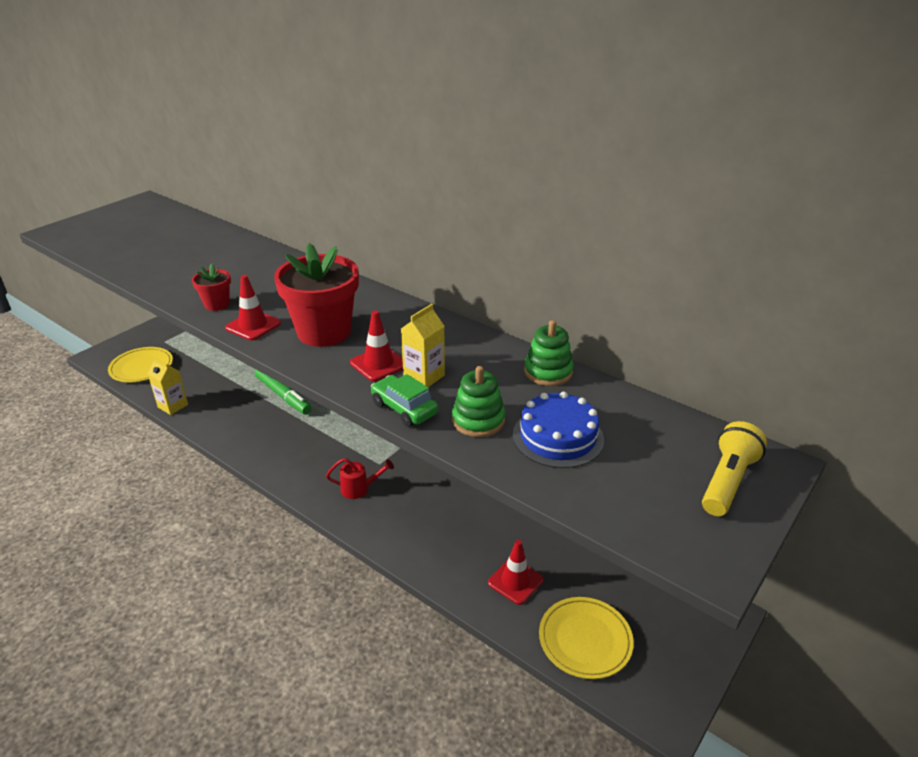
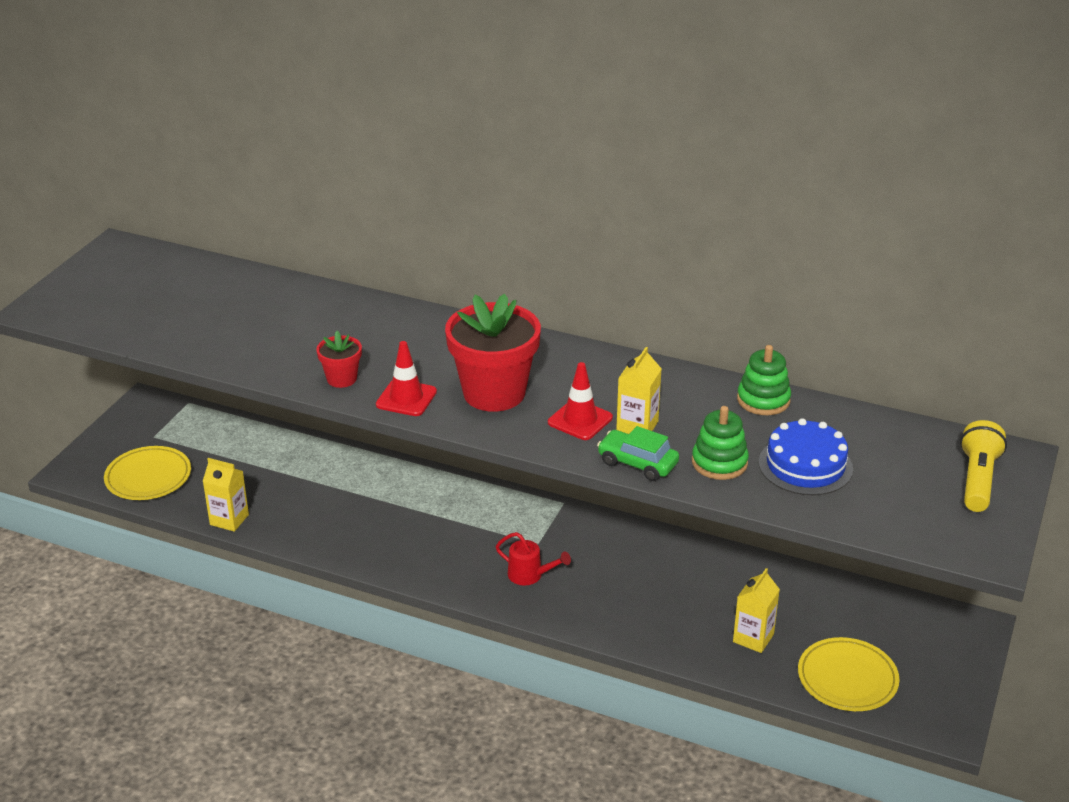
camera: 15 degrees left, 0 degrees up
(283, 395) = (368, 482): green marker -> none
(359, 489) = (530, 575): red watering can -> red watering can turned 45 degrees clockwise
(515, 581) = (753, 638): red traffic cone -> yellow carton

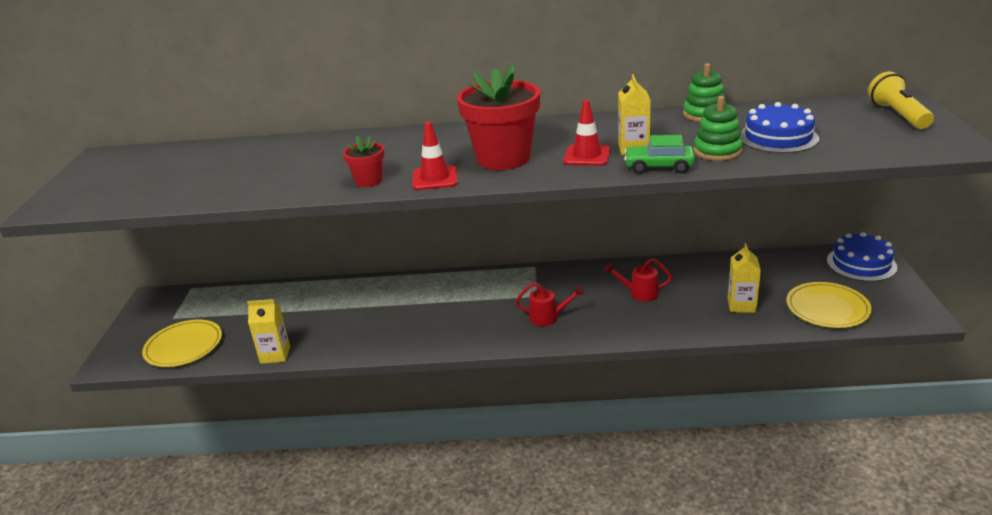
camera: 20 degrees left, 5 degrees down
(652, 581) = (639, 293): none -> red watering can
(946, 635) = (861, 264): none -> blue cake

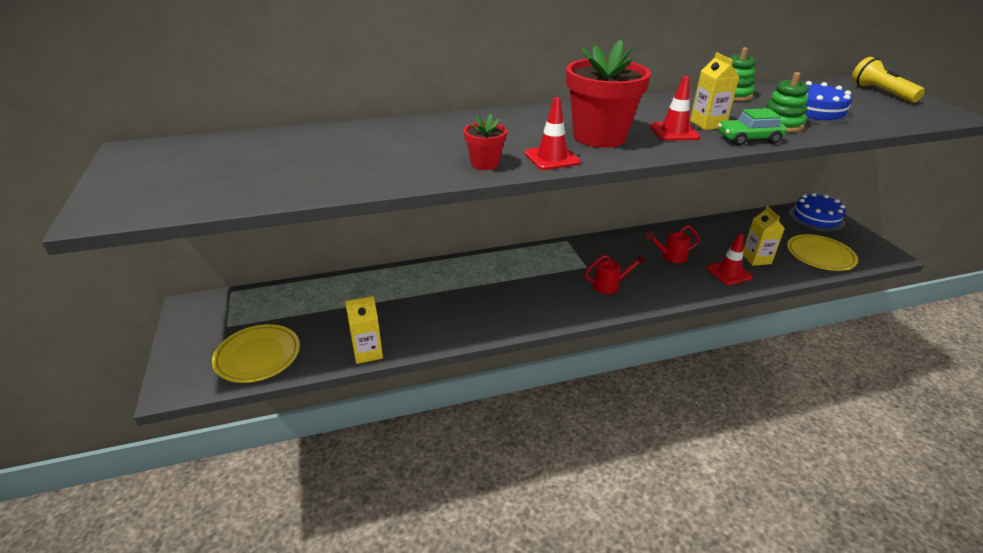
camera: 20 degrees left, 5 degrees up
(694, 317) = (729, 273): none -> red traffic cone

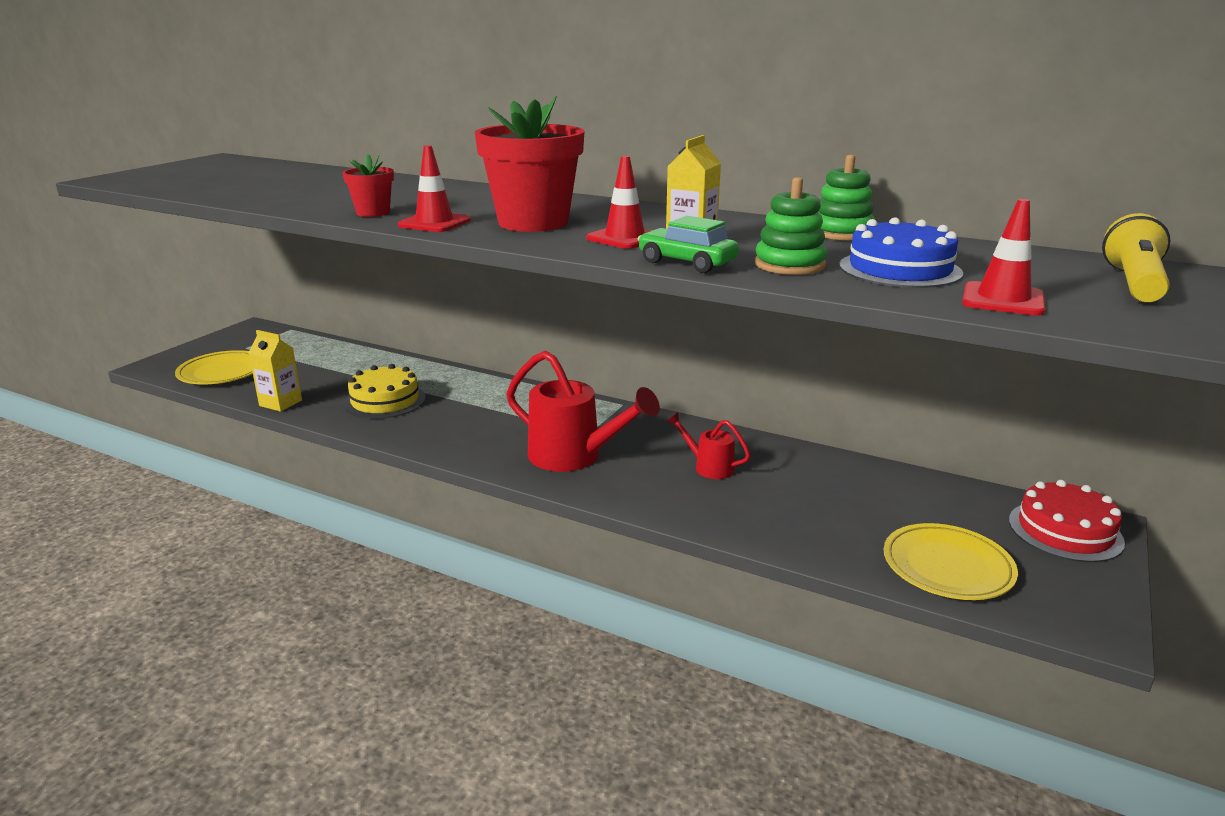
camera: 45 degrees right, 10 degrees down
(436, 309) = (385, 401): none -> yellow cake
(610, 285) = (574, 457): red watering can -> red watering can, size x1.92
(729, 273) = (746, 514): red traffic cone -> red traffic cone (1003, 300)
(756, 259) = (825, 522): yellow carton -> none
(816, 218) = (1065, 531): blue cake -> red cake

